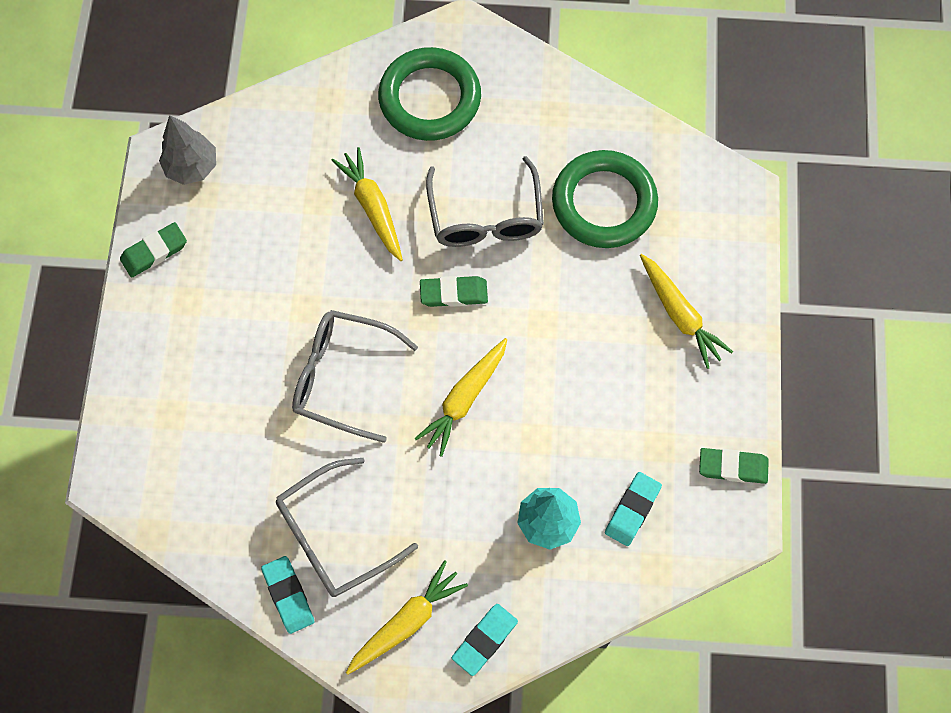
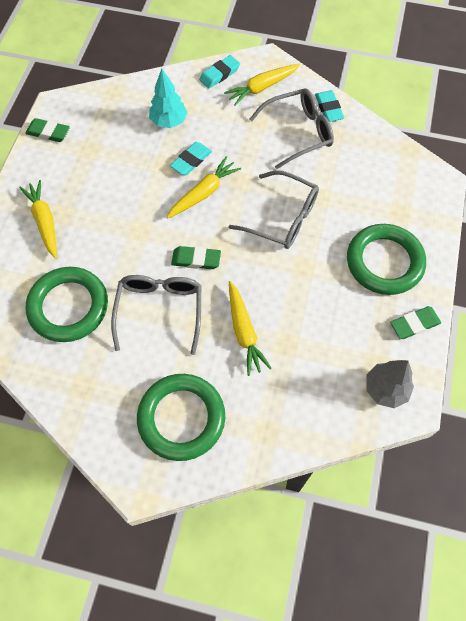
camera: 170 degrees left, 5 degrees down
(193, 332) = (384, 262): none -> green ring
(632, 510) = (117, 120): turquoise eraser -> turquoise eraser (191, 161)

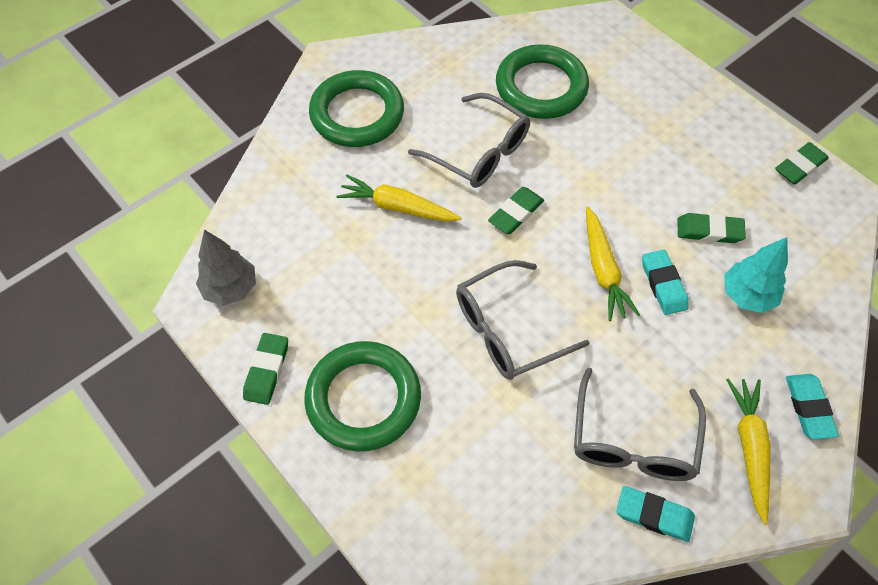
camera: 125 degrees right, 5 degrees down
(44, 222) = (662, 110): yellow carrot -> none
(134, 155) = (709, 231): none -> green eraser

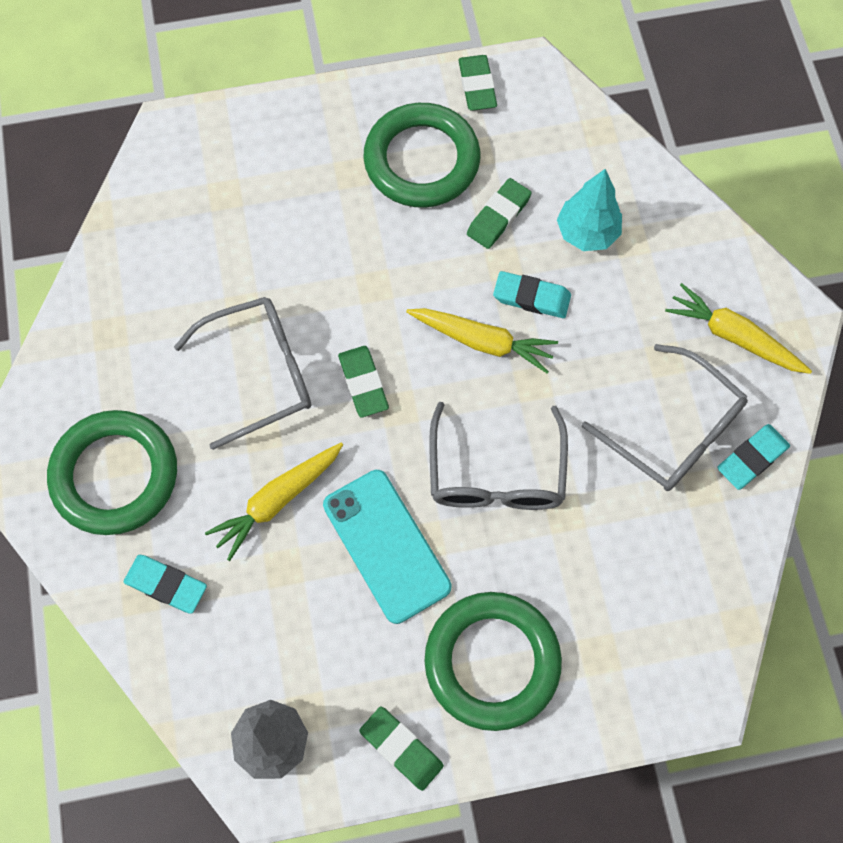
camera: 60 degrees left, 10 degrees up
(407, 287) = (386, 545): none -> turquoise phone
(541, 87) = (214, 257): green ring -> green ring (421, 160)
(808, 408) = (723, 261): turquoise eraser -> turquoise eraser (166, 585)

